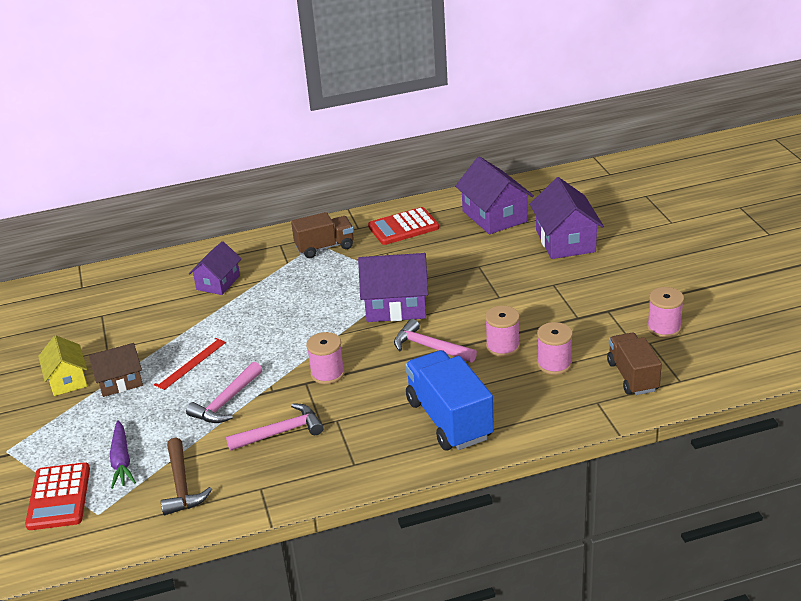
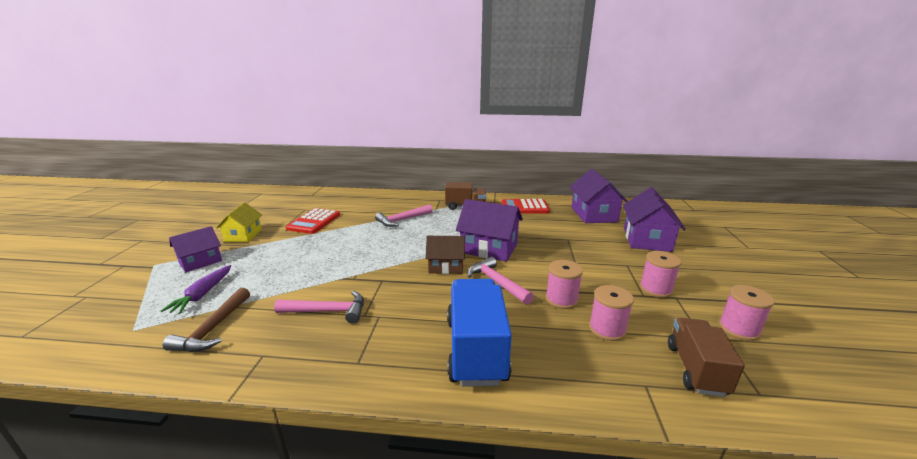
camera: 20 degrees right, 10 degrees down
(59, 497) = (131, 306): red calculator -> red calculator (314, 222)
(120, 381) = (269, 244): brown house -> brown house (446, 266)
(190, 363) = (321, 246): red ruler -> none
(218, 282) = (385, 209): purple house -> purple house (200, 261)
(226, 402) = (315, 276): pink hammer -> pink hammer (402, 220)
(327, 373) = (403, 278): pink spool -> pink spool (655, 289)

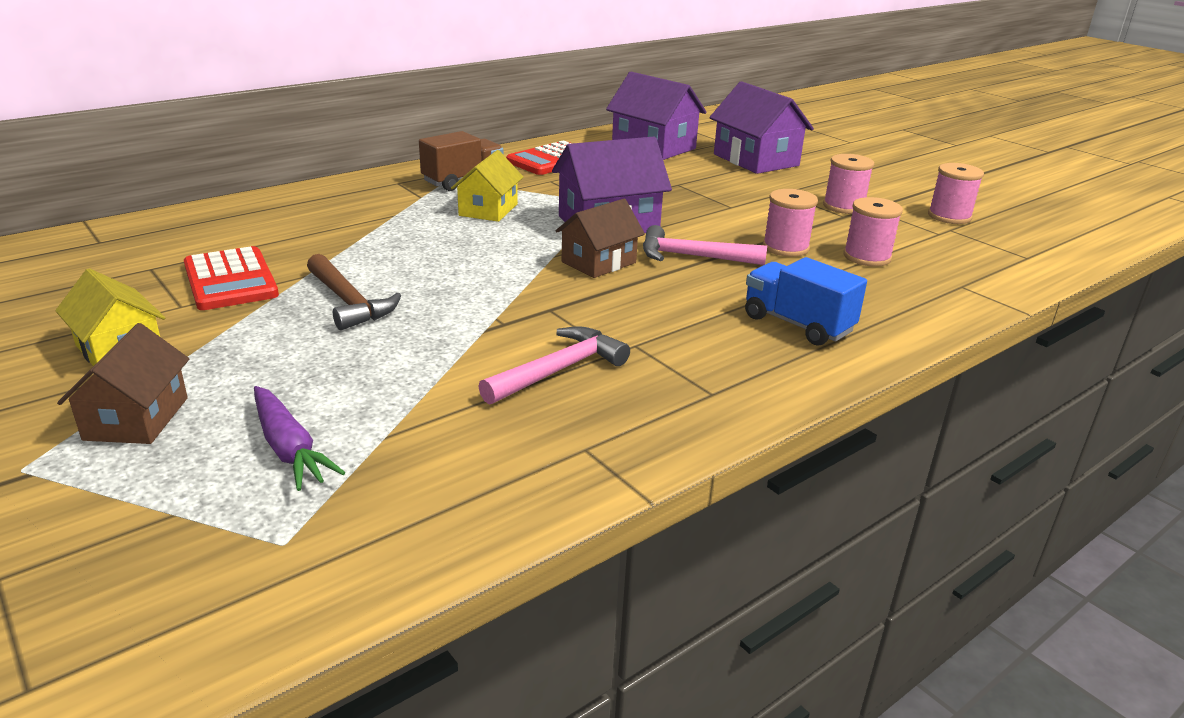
camera: 45 degrees left, 5 degrees up
(200, 261) = (137, 418): purple house -> brown house
(213, 328) = (434, 467): brown hammer -> brown hammer (349, 302)
(402, 220) = (400, 228): pink hammer -> none
(450, 223) = (488, 210): none -> yellow house
(476, 349) = (797, 324): blue truck -> blue truck, size x0.65
(695, 369) = (971, 259): brown truck -> none

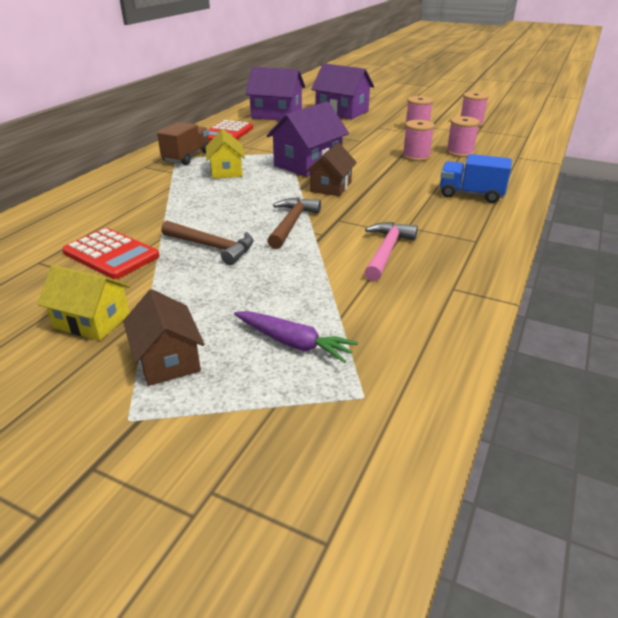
camera: 25 degrees left, 5 degrees up
(481, 298) = (291, 223): none -> brown hammer
(692, 257) = (376, 172): pink hammer -> none

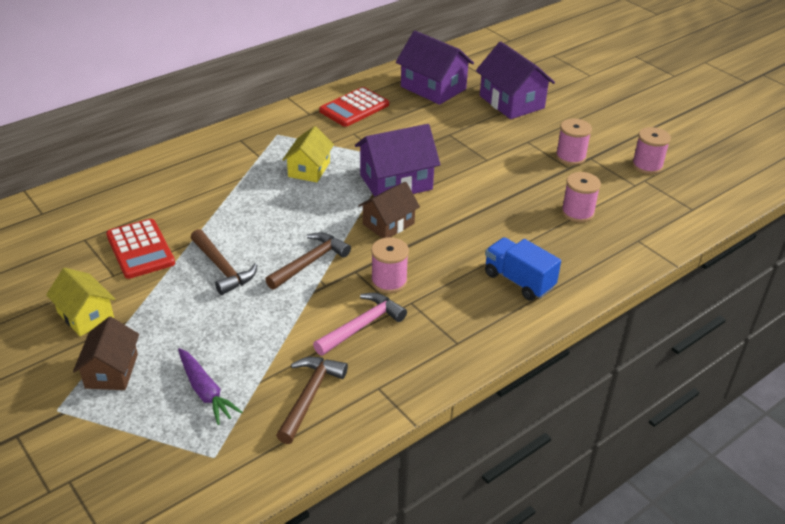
camera: 25 degrees right, 5 degrees up
(187, 157) = (288, 136): brown truck -> none
(401, 313) = (309, 396): none -> brown hammer
(416, 156) = (521, 204): pink spool -> pink spool (389, 281)

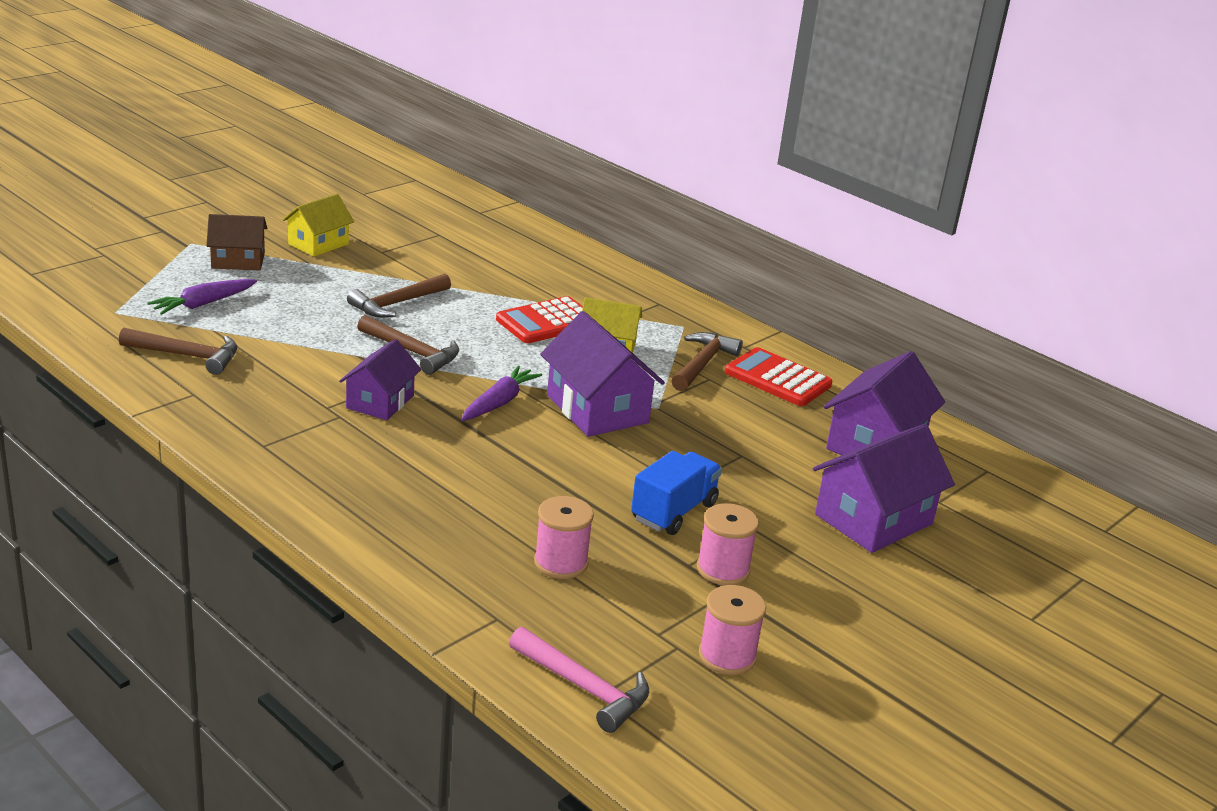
camera: 80 degrees right, 10 degrees down
(140, 249) = (425, 261): red calculator -> red calculator (547, 322)
(333, 133) = (702, 364): none -> brown hammer
(362, 326) = (297, 384): pink hammer -> pink hammer (584, 688)
(388, 224) = (499, 402): brown house -> purple carrot
(389, 281) = (380, 402): pink spool -> purple house
(518, 281) = (386, 497): blue truck -> blue truck (674, 511)

